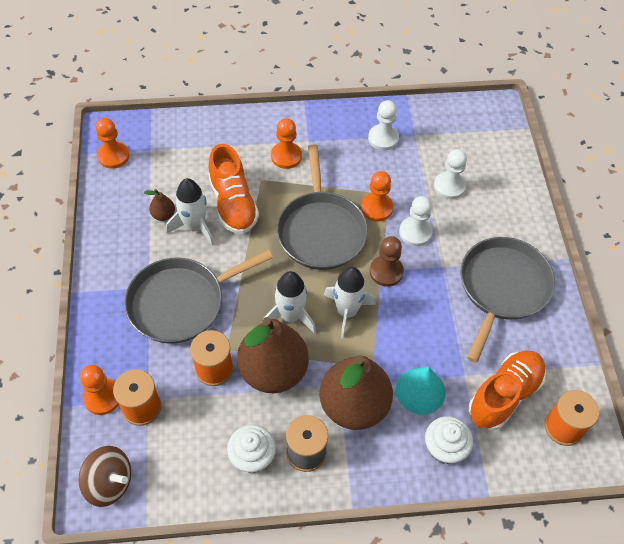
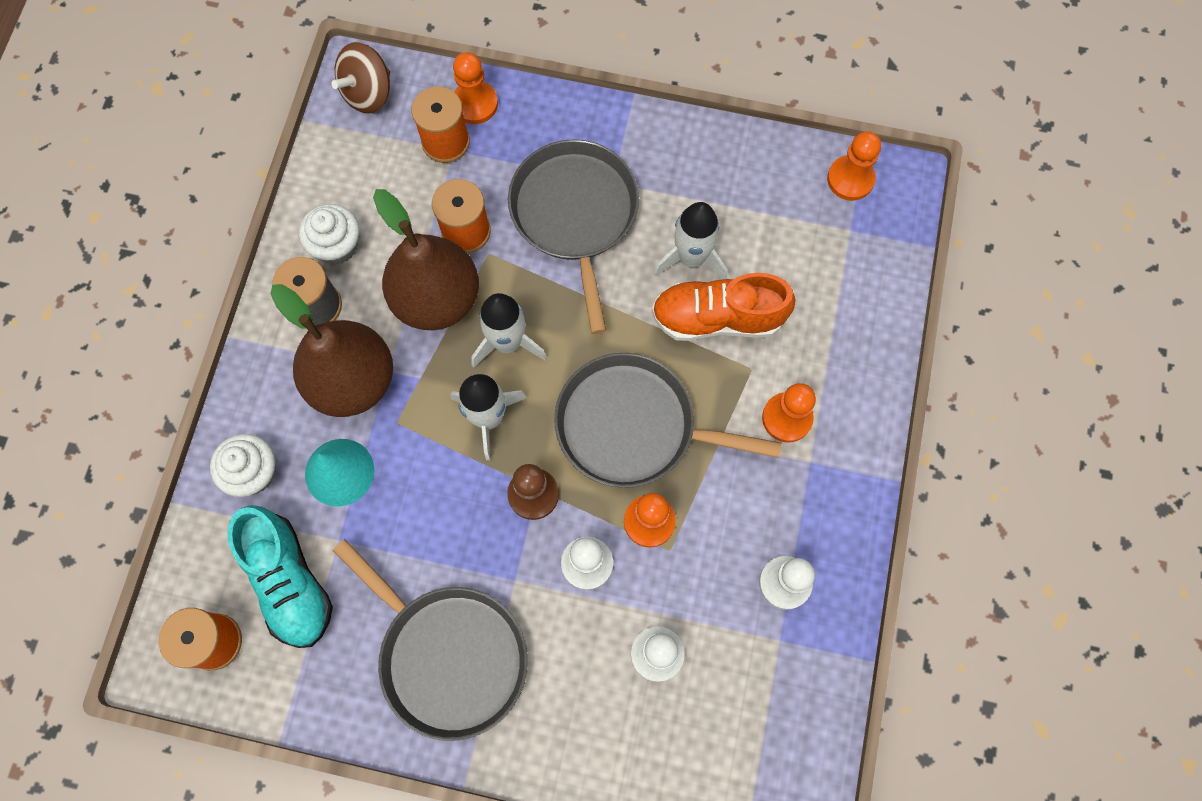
camera: 110 degrees right, 15 degrees up
(163, 215) = (724, 222): brown pear -> none
(504, 395) = (289, 581): orange shoe -> turquoise shoe

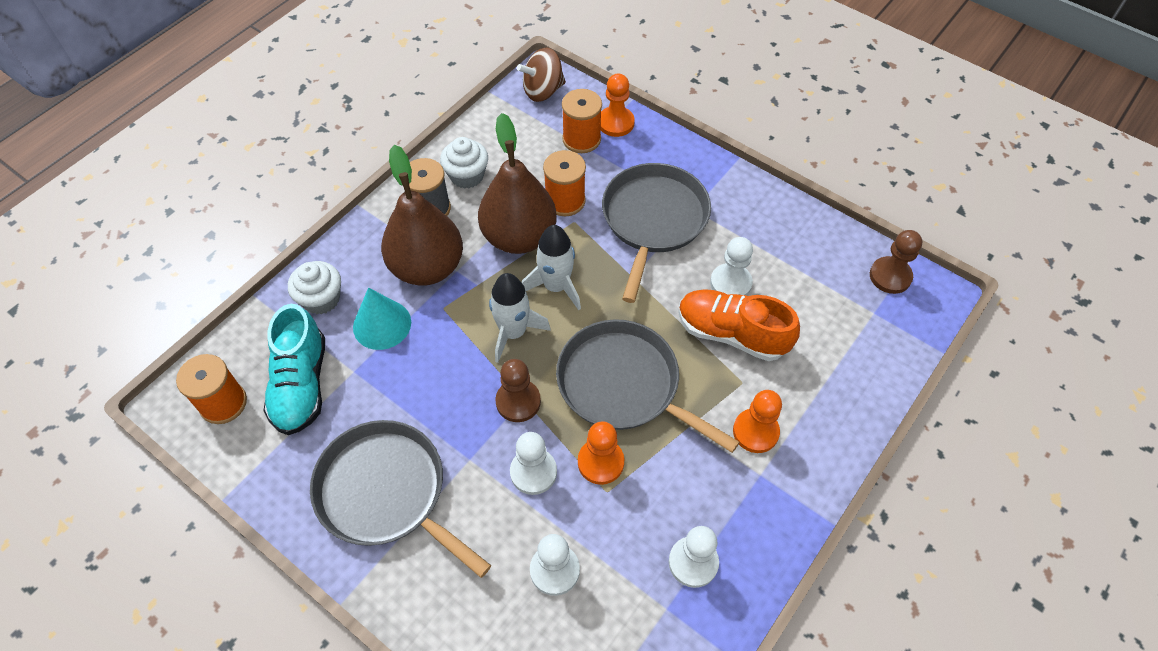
camera: 25 degrees right, 15 degrees down
(448, 655) = (387, 493): grey pan -> grey pan turned 150 degrees clockwise
(691, 258) = (730, 283): white rocket -> white pawn
(850, 179) = (890, 276): orange pawn -> brown pawn

